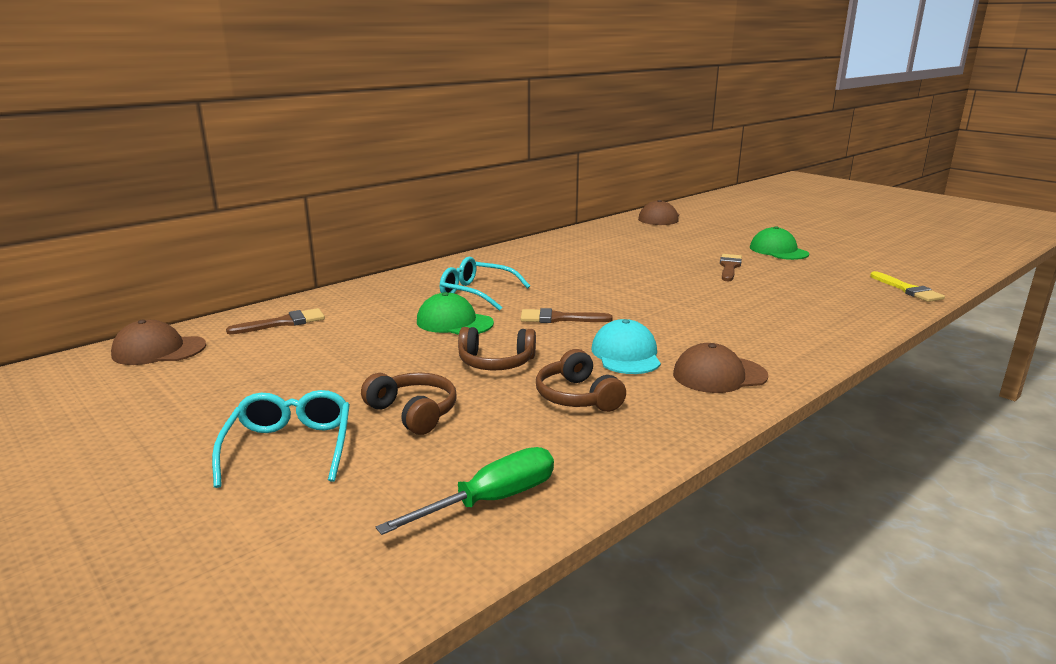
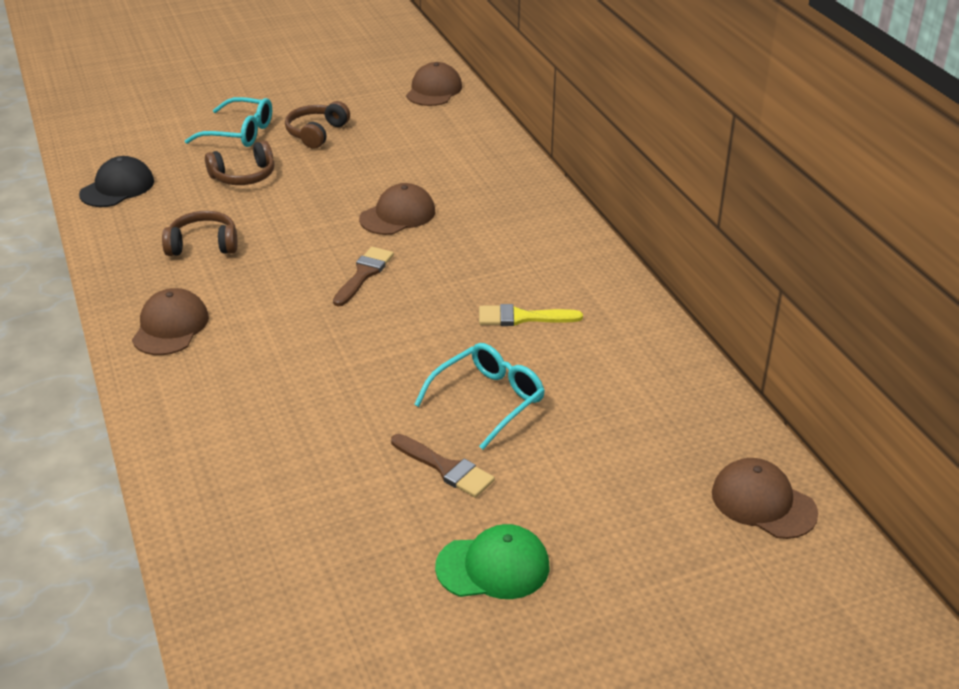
camera: 110 degrees right, 15 degrees up
(283, 323) = (457, 136): brown brush -> none
(454, 322) = (397, 215): green cap -> brown cap
(476, 293) = (471, 240): turquoise glasses -> turquoise glasses (488, 400)
(491, 500) = (117, 188): green screwdriver -> black cap
(496, 362) = (294, 221): brown headphones -> brown headphones (316, 133)
(626, 354) = (252, 290): turquoise cap -> none
(907, 289) = (239, 614): yellow brush -> yellow brush (522, 317)

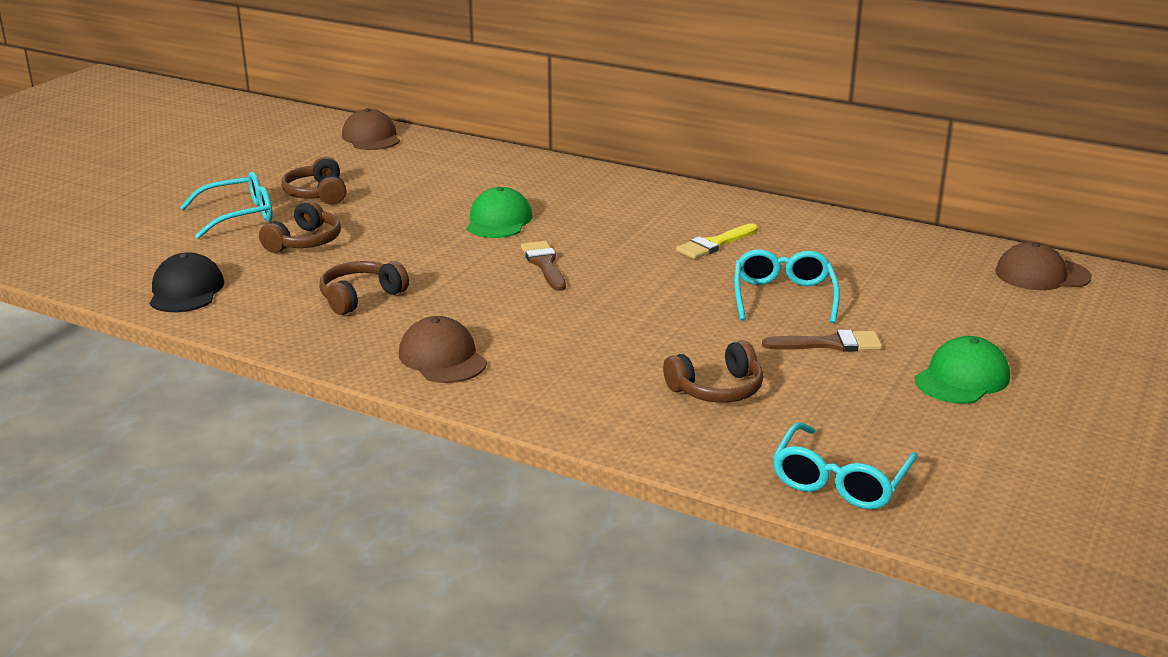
camera: 40 degrees left, 10 degrees down
(239, 599) = (840, 481): none -> turquoise glasses
(294, 461) = (717, 389): none -> brown headphones
(397, 215) = (499, 221): brown cap -> green cap

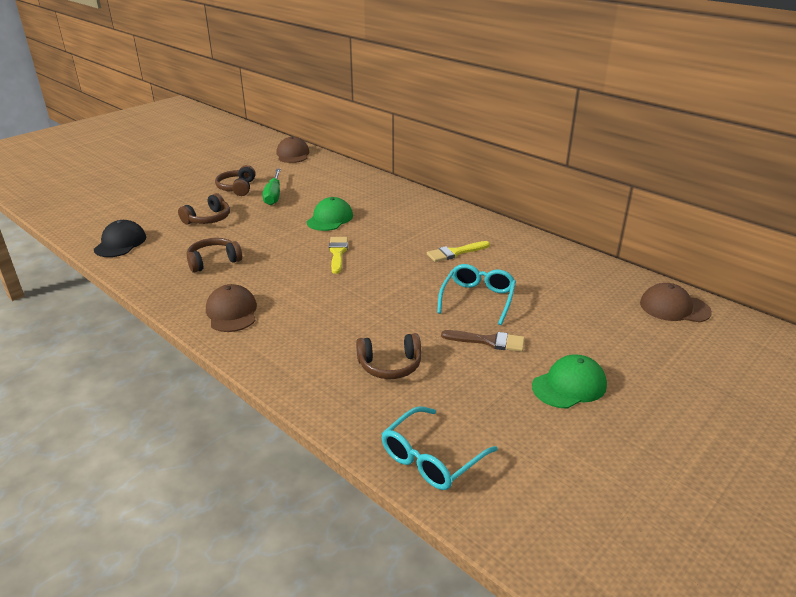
camera: 15 degrees right, 5 degrees up
(239, 216) = (184, 197): turquoise glasses -> none
(385, 198) = (273, 195): none -> green screwdriver
(544, 264) = (337, 253): brown brush -> yellow brush

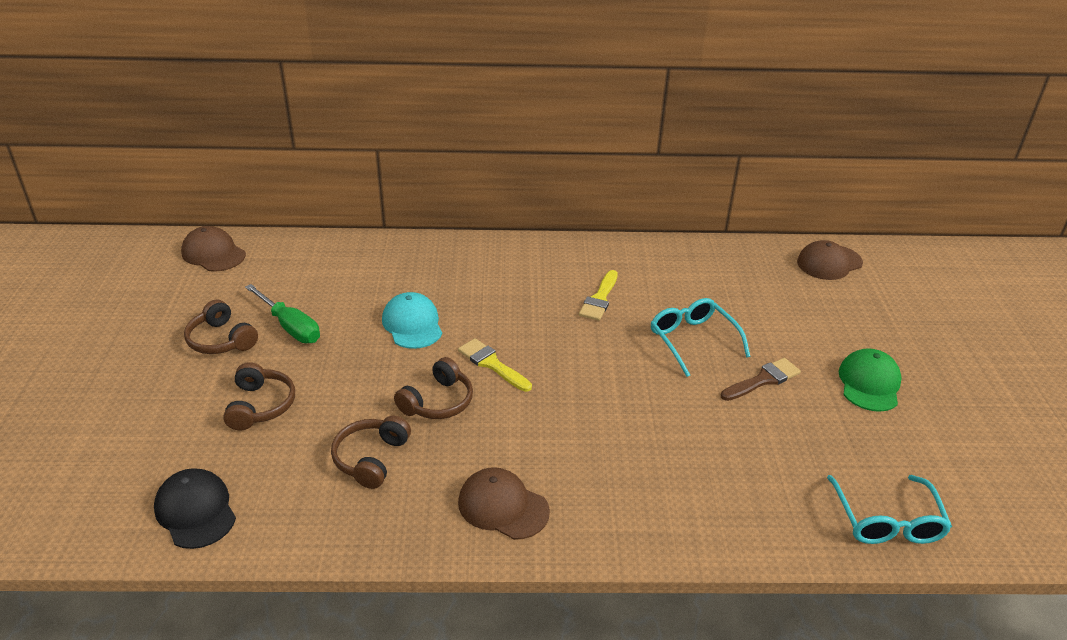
camera: 45 degrees left, 5 degrees up
(330, 219) = (412, 324): green cap -> turquoise cap
(390, 365) = (732, 458): brown headphones -> brown headphones (438, 402)

